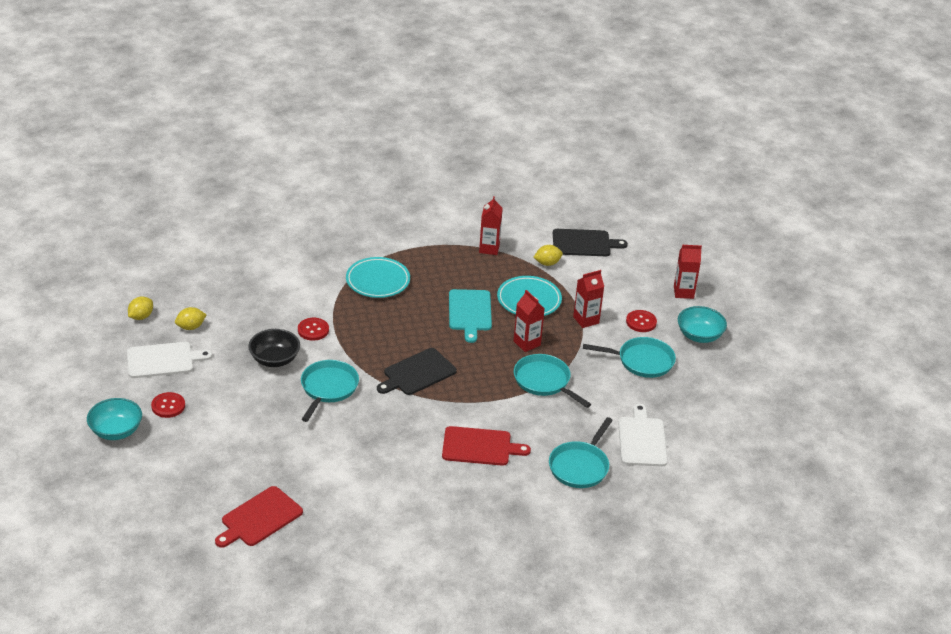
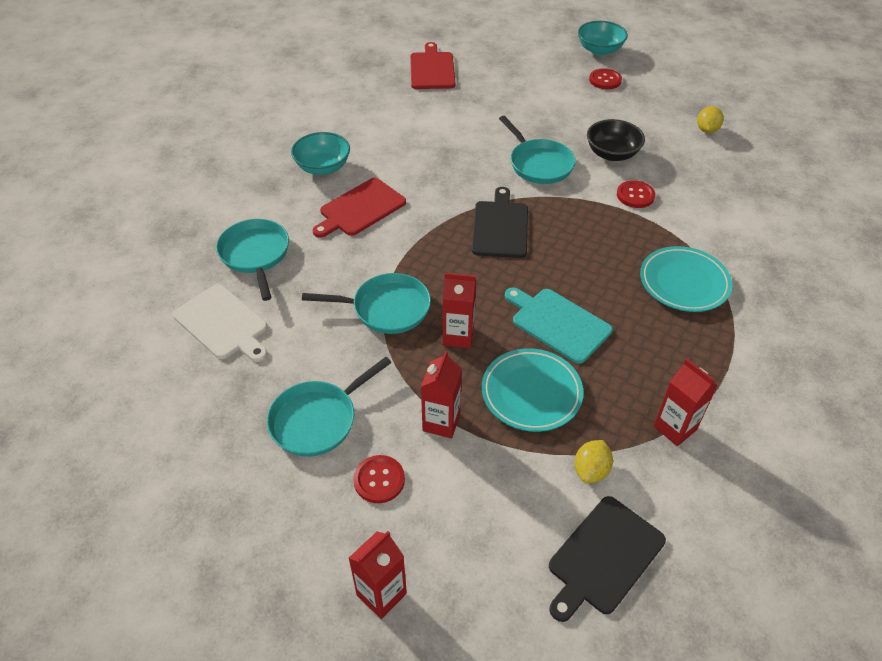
camera: 135 degrees right, 10 degrees up
(141, 317) = (747, 111): yellow lemon -> none
(163, 360) = (669, 99): white cutting board -> none
(699, 335) = (287, 527): turquoise bowl -> turquoise bowl (323, 167)

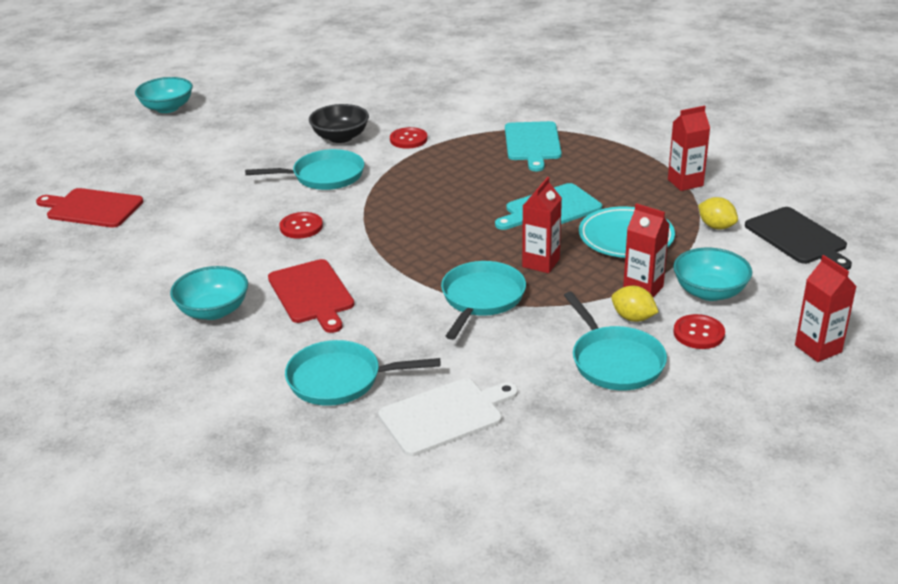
camera: 70 degrees left, 15 degrees down
(456, 480) = (709, 292): none -> turquoise bowl
(500, 227) = (403, 214): black cutting board -> none
(605, 80) = (222, 116): red button -> red button (301, 227)
(684, 283) = (532, 143): turquoise plate -> turquoise cutting board
(706, 130) = (345, 88): yellow lemon -> yellow lemon (633, 318)

